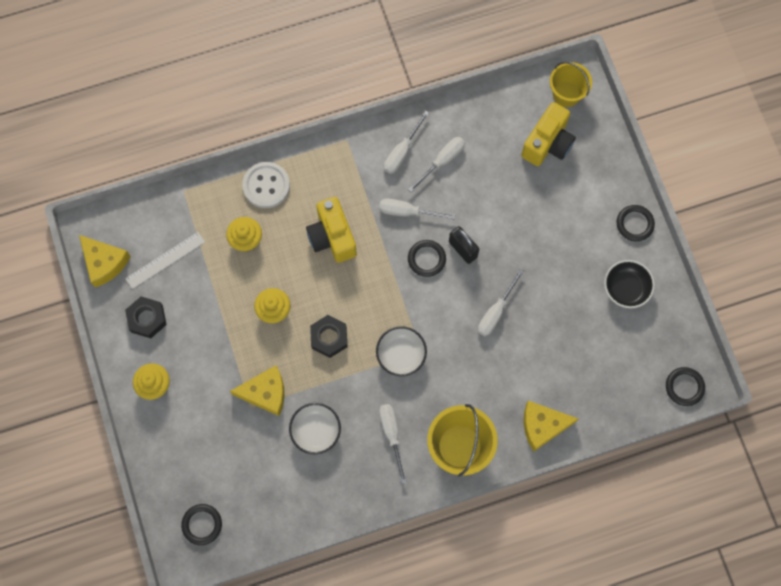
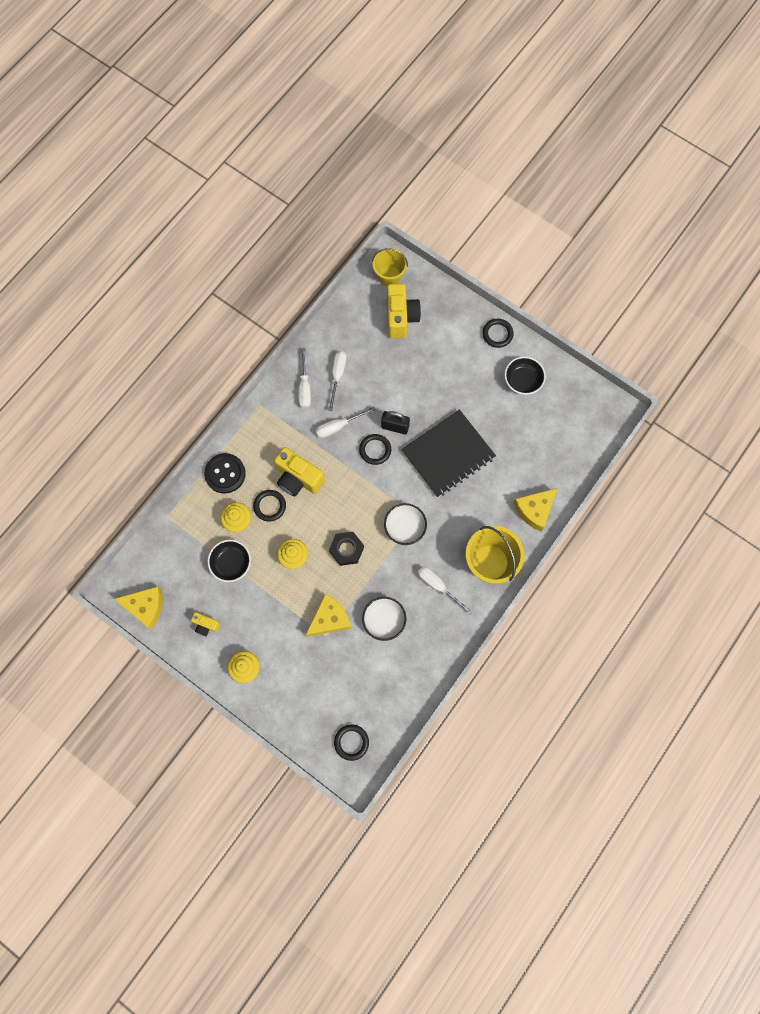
camera: 35 degrees left, 0 degrees up
(147, 319) = (206, 625): black nut -> yellow camera
(165, 260) = (189, 575): white ruler -> none
(211, 276) = (231, 563): none -> black bowl
(266, 186) = (225, 474): white button -> black button
(496, 312) = (448, 454): white screwdriver -> black notebook
(684, 387) = (607, 421): black ring -> black ring (269, 506)

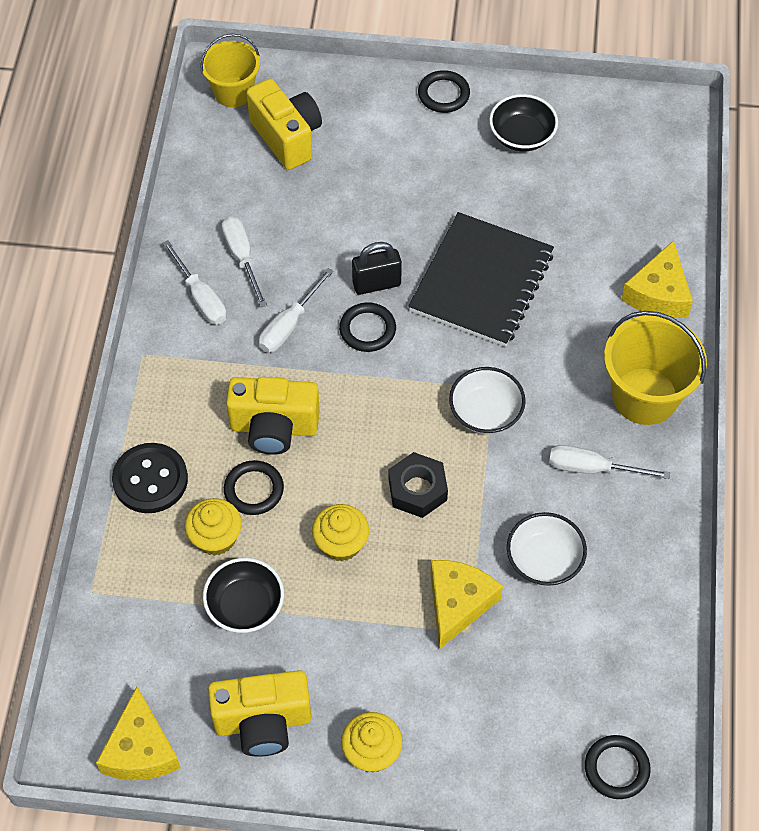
camera: 30 degrees left, 15 degrees down
(145, 607) = (140, 749): yellow cheese -> yellow cheese turned 105 degrees clockwise
(206, 625) = (263, 722): yellow camera -> yellow camera, size x1.93

